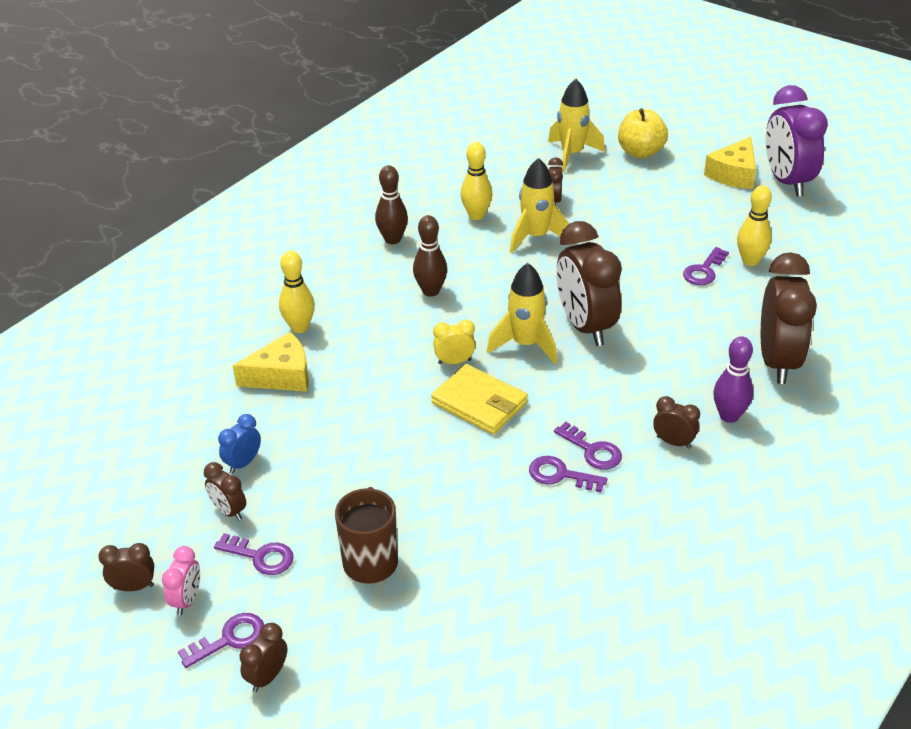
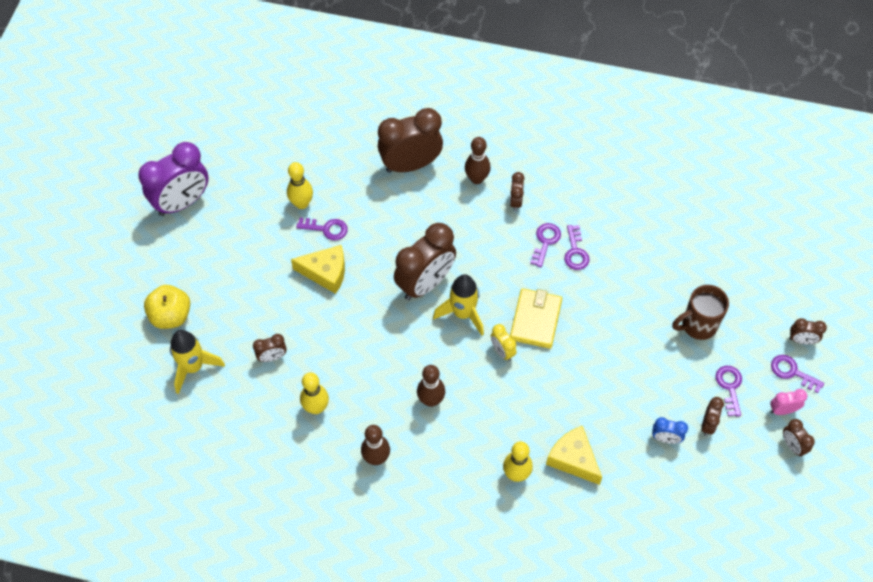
camera: 115 degrees left, 20 degrees up
(536, 237) = (329, 352): yellow rocket -> none
(729, 416) = (476, 179): purple bowling pin -> brown bowling pin
(734, 174) = (183, 240): yellow cheese -> yellow cheese (326, 272)

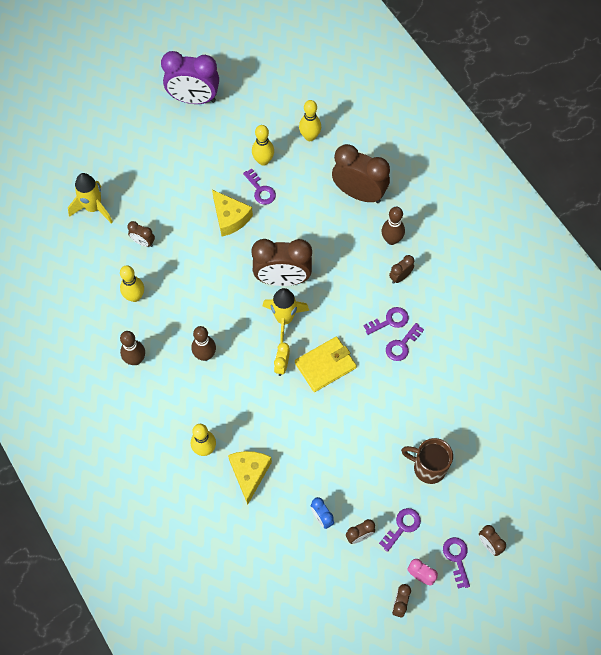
camera: 45 degrees right, 5 degrees up
(171, 316) = (114, 165): yellow apple -> none
(319, 153) = (310, 136): none -> yellow bowling pin

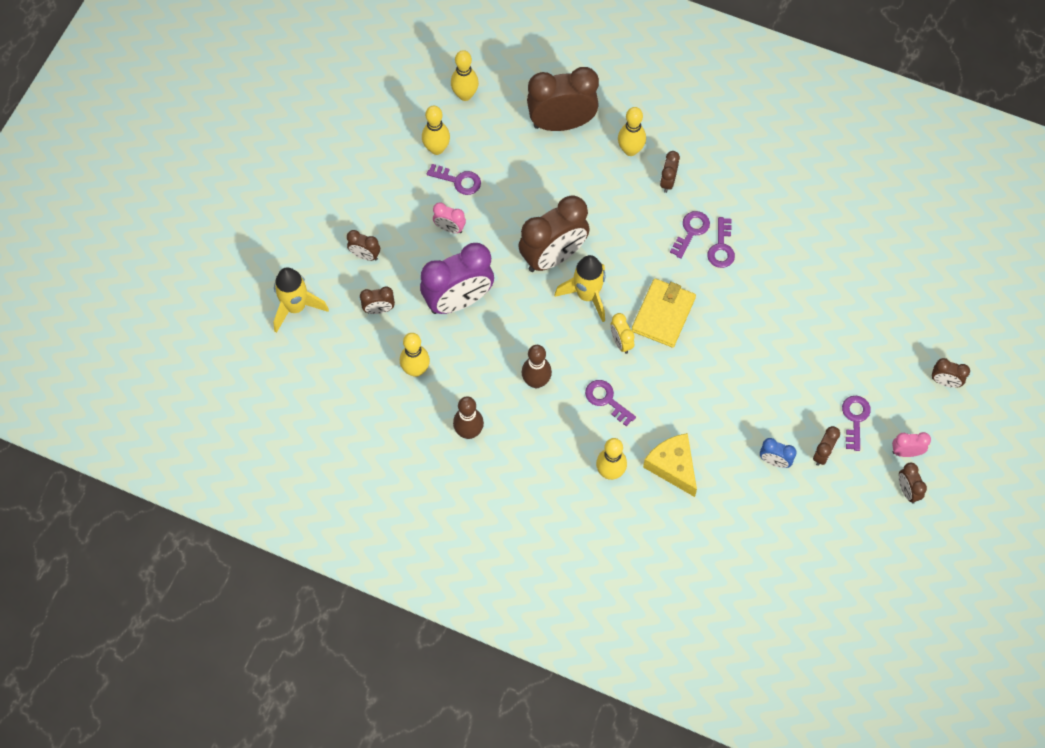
camera: 35 degrees left, 0 degrees up
(162, 202) = (365, 255): none -> brown clock
(194, 99) = (310, 128): purple clock -> purple clock (458, 301)
(230, 218) = (449, 228): yellow cheese -> pink clock
(391, 240) = (630, 150): brown bowling pin -> yellow bowling pin
(428, 467) = (836, 348): brown mug -> none
(457, 558) = (926, 414): purple key -> purple key (606, 400)

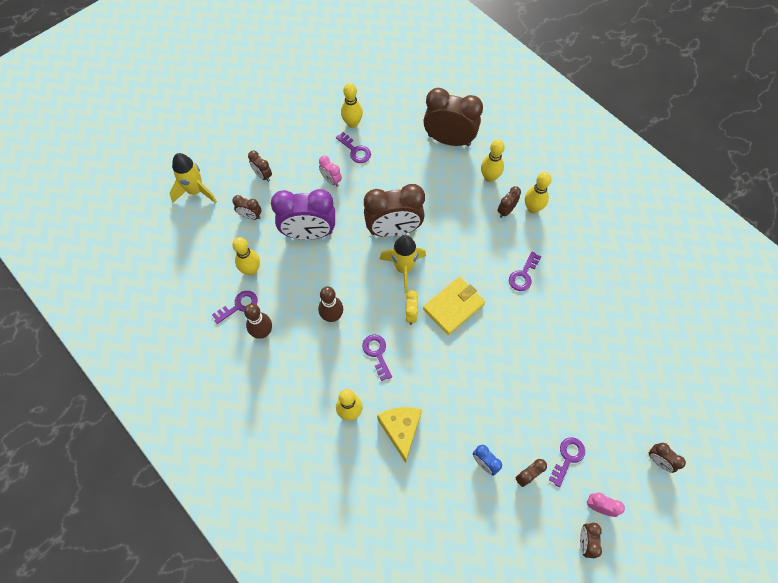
camera: 25 degrees right, 0 degrees up
(465, 95) = (391, 96): yellow bowling pin -> yellow bowling pin (532, 208)
(691, 231) = (506, 253): purple key -> purple key (239, 306)

